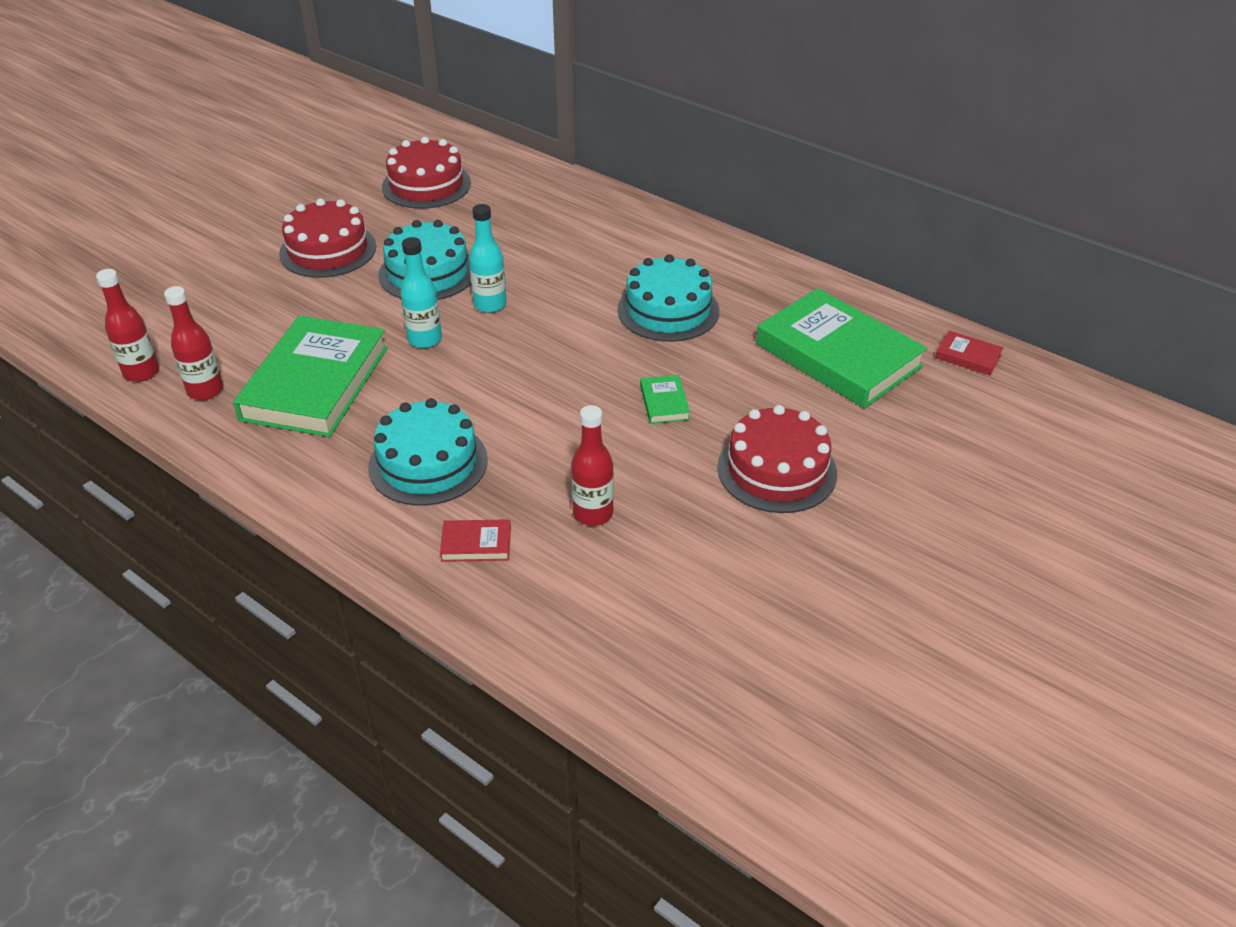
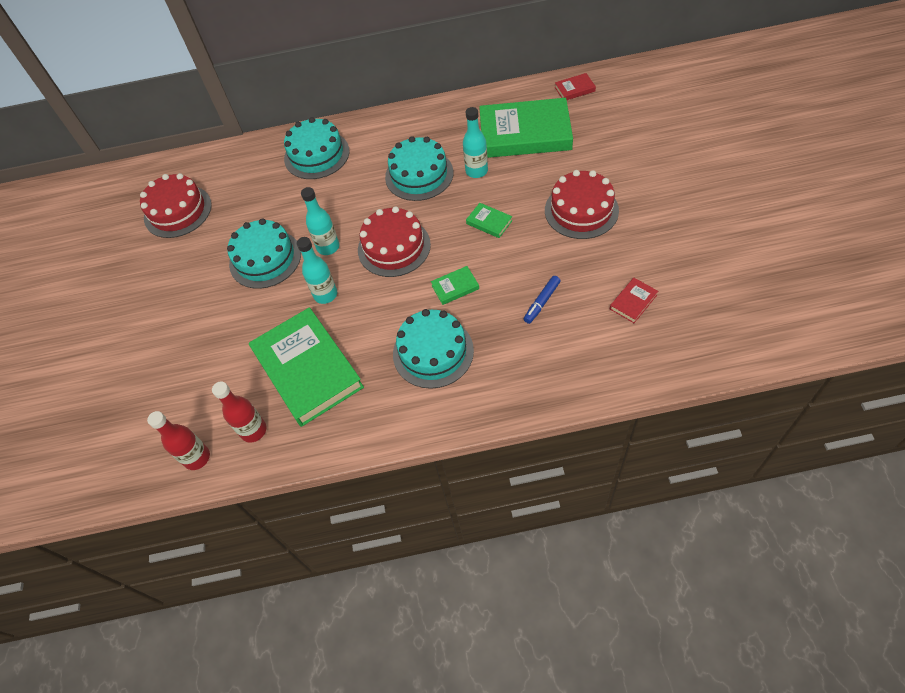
camera: 40 degrees left, 15 degrees up
(328, 250) = (184, 295): red cake -> red cake (394, 247)
(476, 544) = (517, 366): red book -> red book (633, 302)
(538, 429) = (455, 287): none -> green book
(593, 513) = (541, 302): red bottle -> blue marker
(605, 225) = (316, 155): none -> turquoise cake
(729, 350) = (476, 171): none -> turquoise bottle

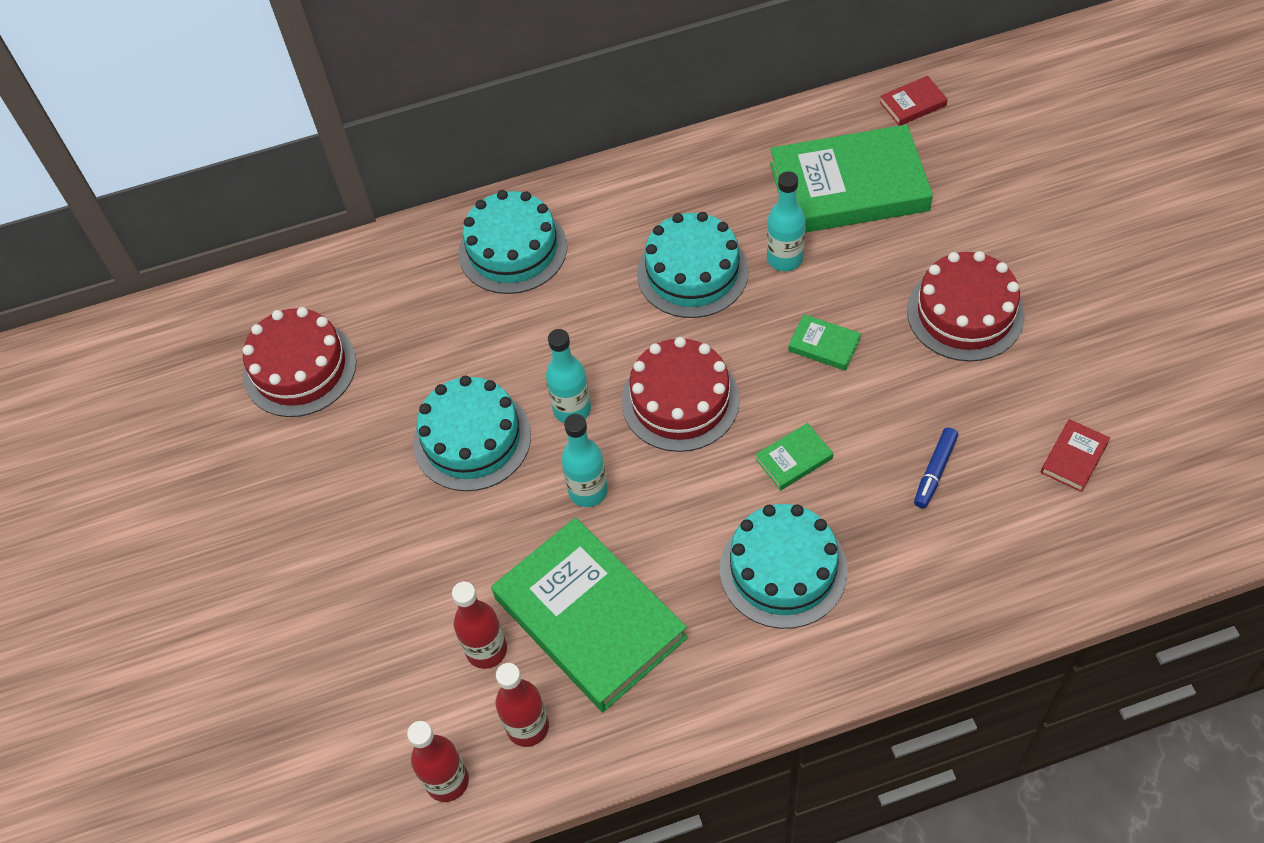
camera: 10 degrees left, 0 degrees up
(241, 382) = (486, 650): none -> red bottle

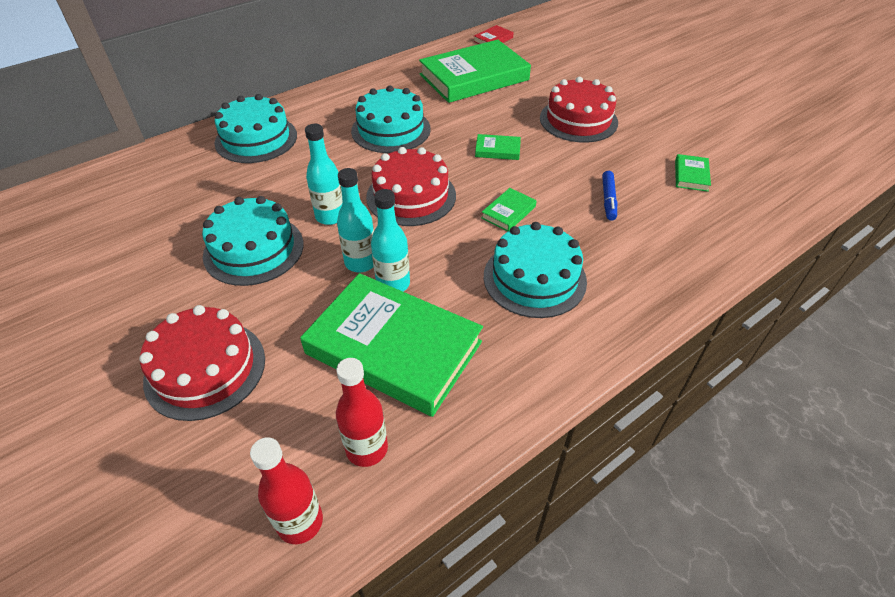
camera: 25 degrees left, 10 degrees down
(300, 368) = (92, 234): red cake -> red cake (205, 369)
(486, 650) = (308, 395): red bottle -> none
(785, 259) = (450, 114): turquoise bottle -> turquoise bottle (393, 284)
(1074, 458) = (691, 175): red book -> green book

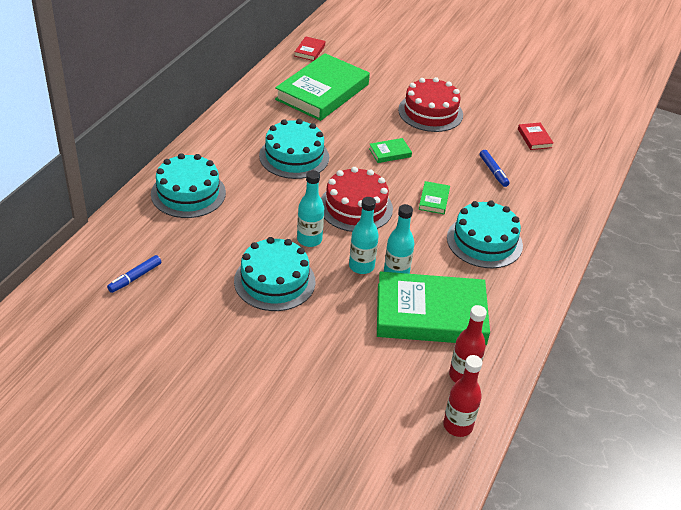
camera: 30 degrees left, 5 degrees down
(128, 204) = (135, 278): none -> blue marker
(205, 369) = (319, 369): red cake -> none
(691, 175) = (534, 138): green book -> red book

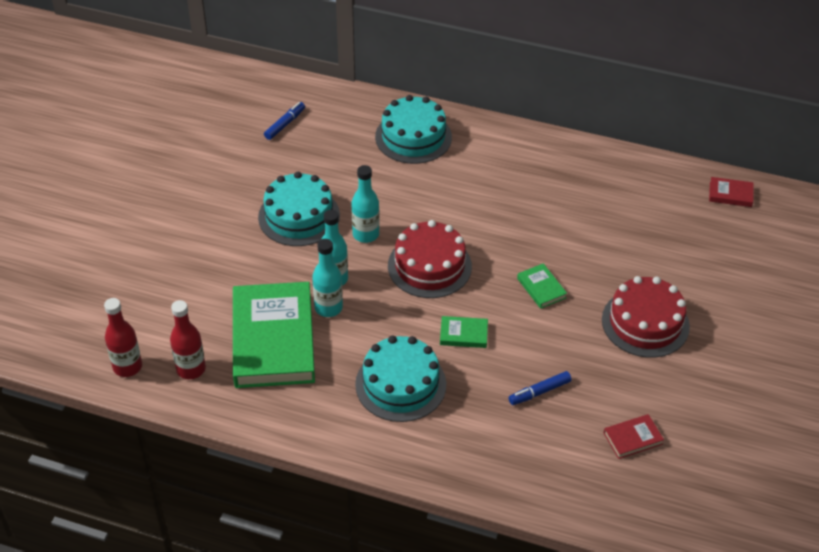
camera: 85 degrees right, 5 degrees up
(135, 278) = (285, 124): blue marker -> blue marker turned 90 degrees clockwise
(294, 156) = (502, 206): turquoise cake -> none
(322, 92) = (642, 216): green book -> none

